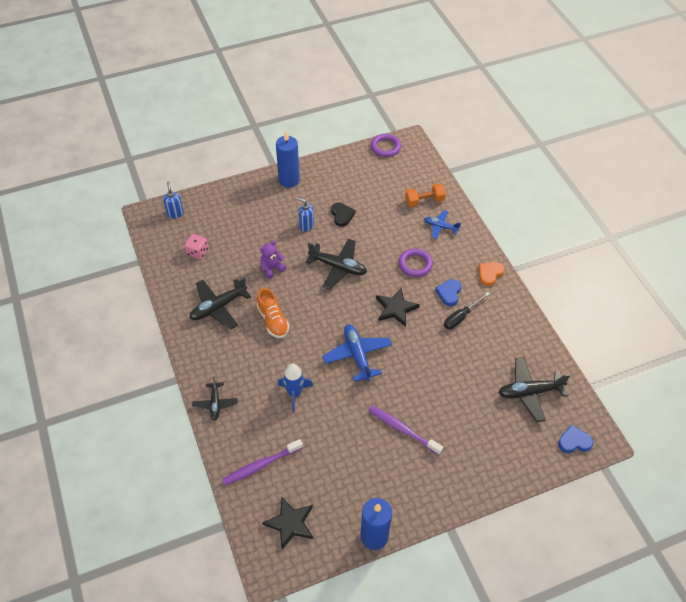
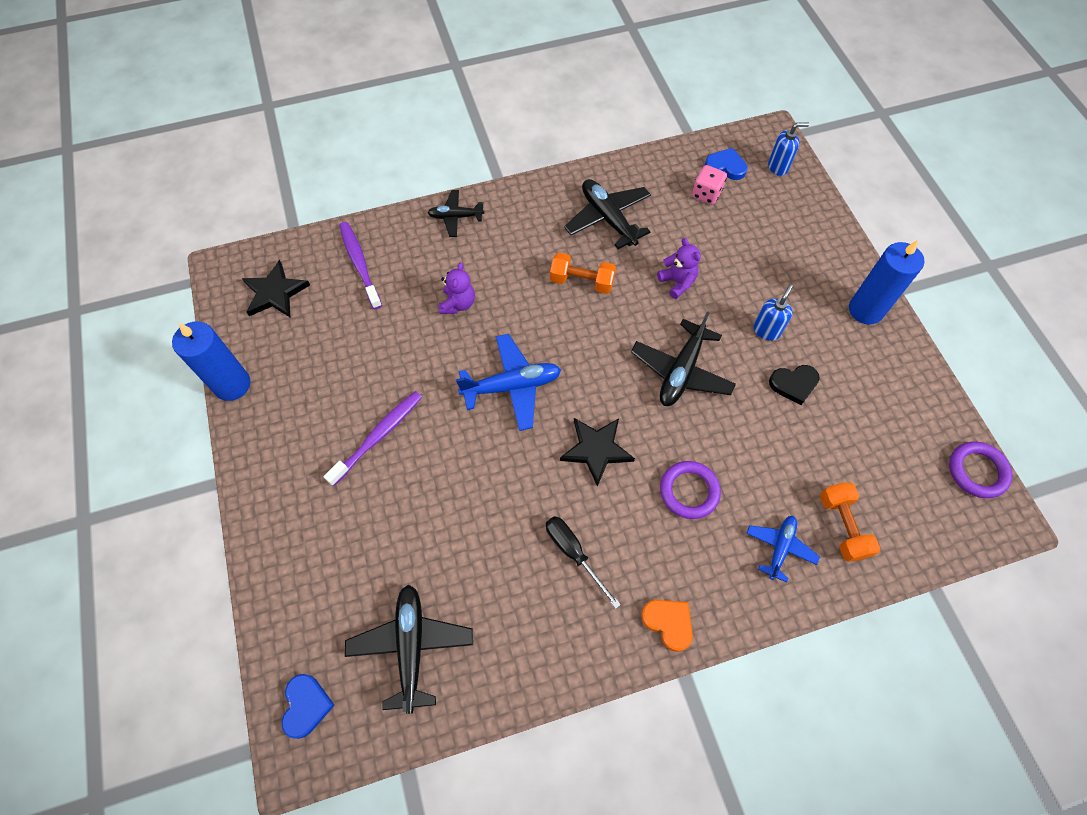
camera: 95 degrees right, 10 degrees up
(273, 320) = (582, 281): orange shoe -> orange dumbbell
(294, 393) = (458, 304): blue rocket -> purple teddy bear
(449, 293) = (625, 540): blue heart -> blue heart (726, 166)

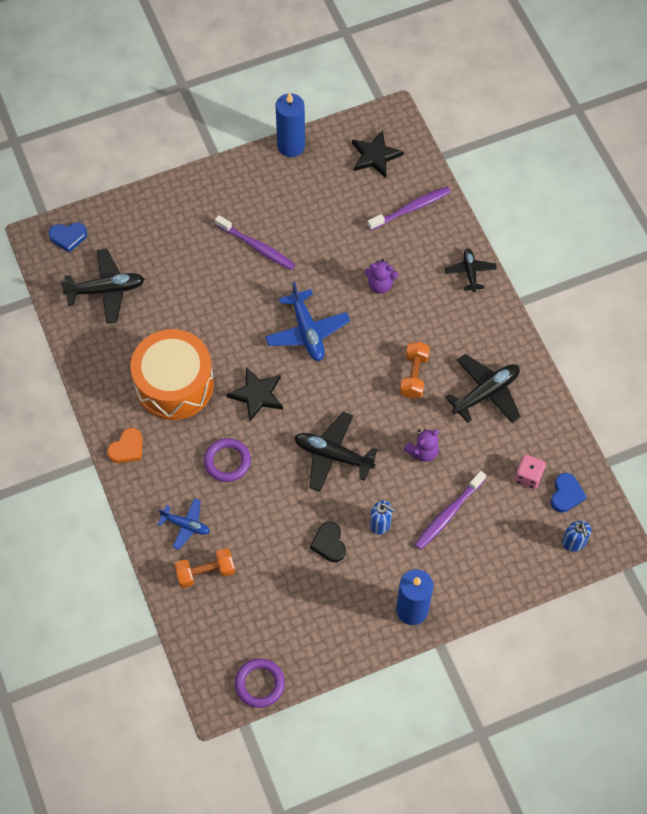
camera: 85 degrees right, 0 degrees up
(574, 553) = (174, 384): black screwdriver -> orange drum
(751, 266) = (448, 514): none -> purple toothbrush

